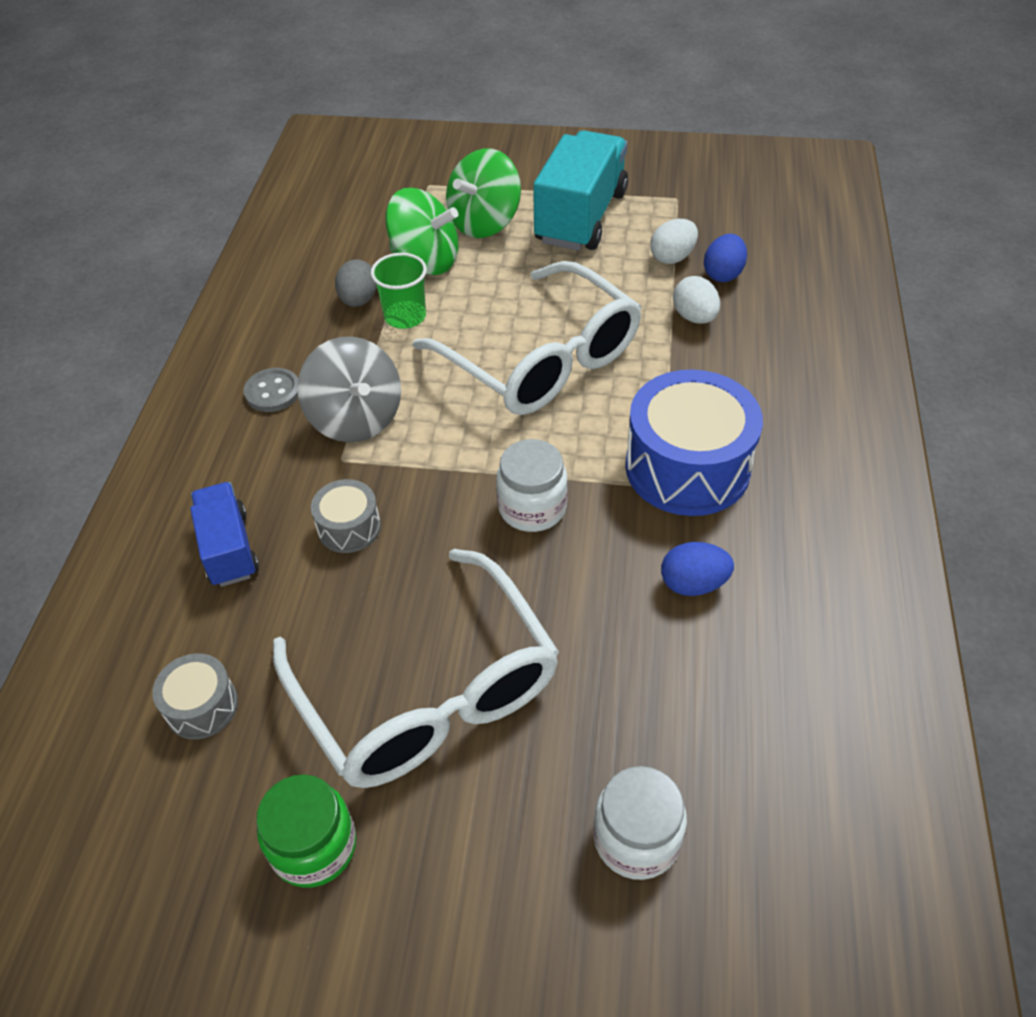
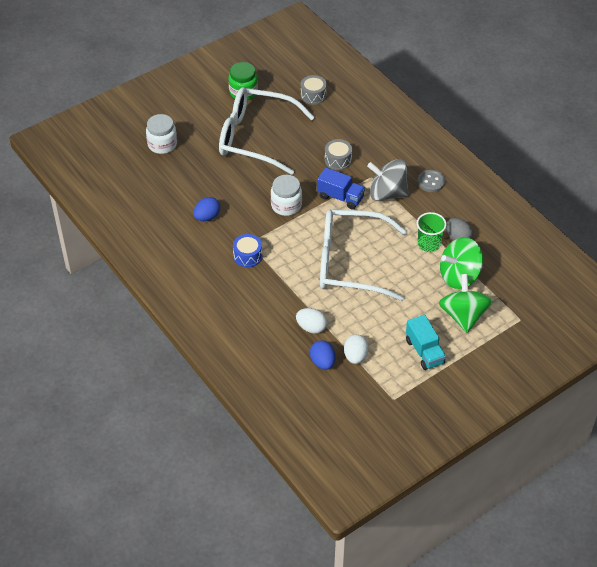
camera: 135 degrees right, 0 degrees up
(229, 548) = (366, 130): blue truck -> blue truck (340, 197)
(581, 217) = (424, 351): turquoise truck -> turquoise truck, size x0.58
(687, 467) = (247, 256): blue drum -> blue drum, size x0.49

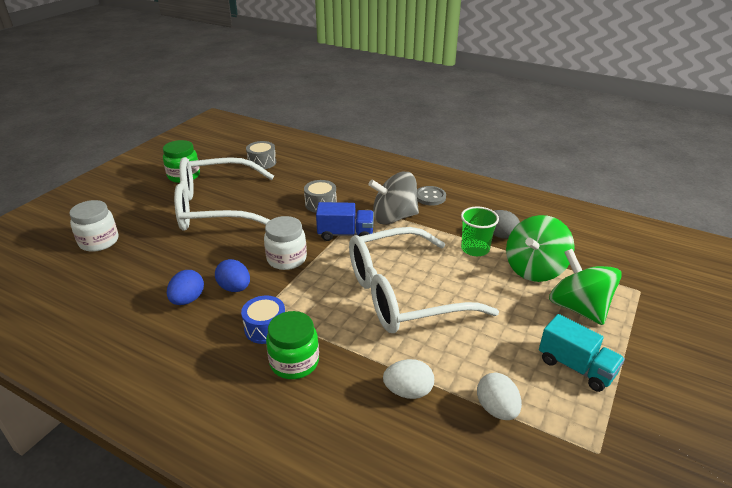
camera: 25 degrees left, 15 degrees down
(254, 285) = (294, 362): none -> green jar
(322, 362) = (458, 437): blue egg -> blue egg (235, 288)

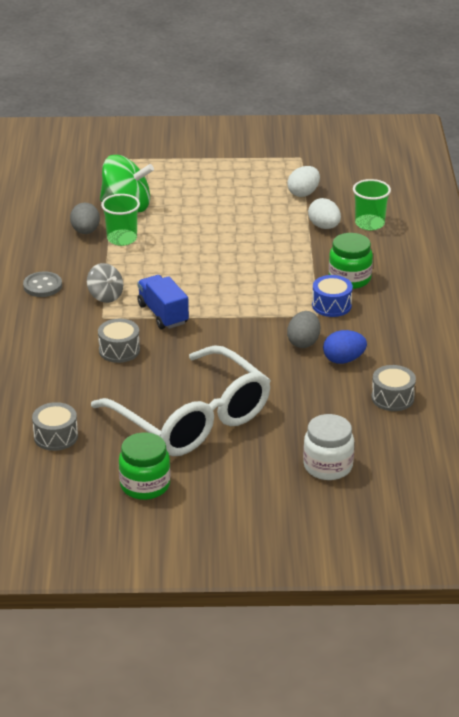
camera: 120 degrees left, 0 degrees up
(112, 304) = (392, 398): none -> grey drum
(235, 288) = (303, 342): blue egg -> grey egg
(286, 259) = (235, 332): white jar -> none
(386, 438) = (369, 224): none -> green cup
(394, 217) = (105, 296): grey spinning top -> grey spinning top, size x0.58
(403, 294) = (224, 256): white glasses -> none
(576, 367) = (233, 173): turquoise truck -> none
(578, 308) = (163, 180): green spinning top -> none

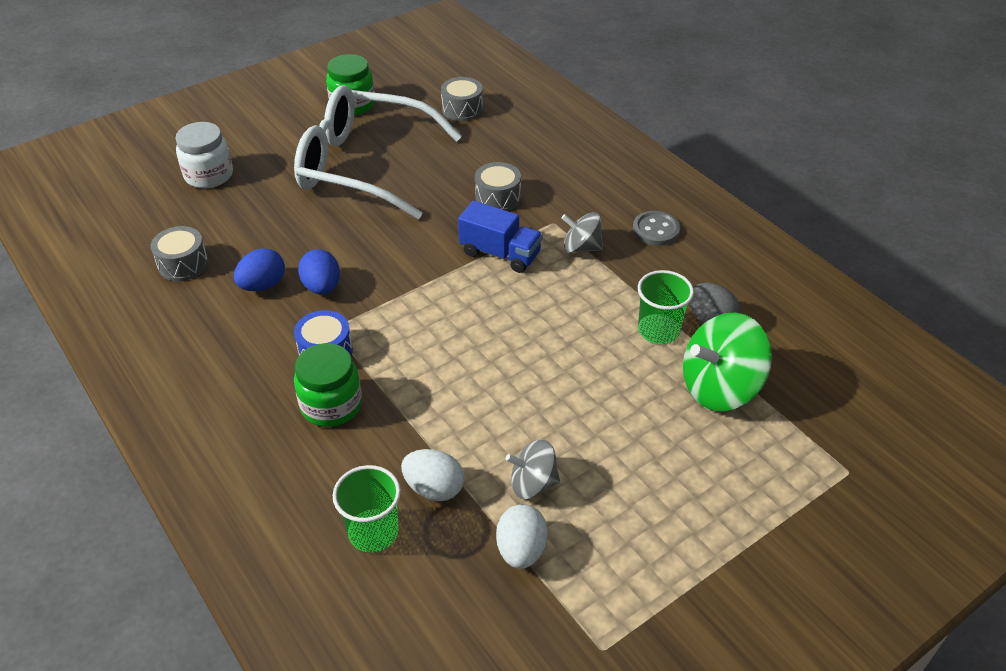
camera: 145 degrees right, 10 degrees up
(272, 210) = (533, 483): none -> grey spinning top
(303, 342) = (322, 287): grey egg -> blue egg

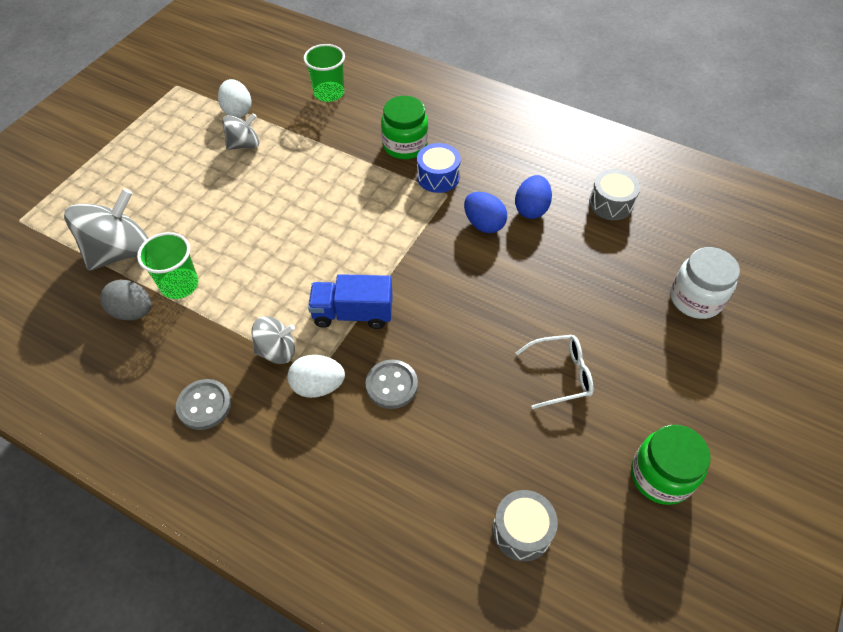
camera: 155 degrees right, 10 degrees up
(364, 166) = (561, 374): white glasses -> white glasses, size x0.40
(434, 488) = (306, 123): white egg -> white egg (318, 386)
(498, 198) = (391, 385): grey drum -> grey button
(720, 387) = (120, 251): green spinning top -> grey spinning top

